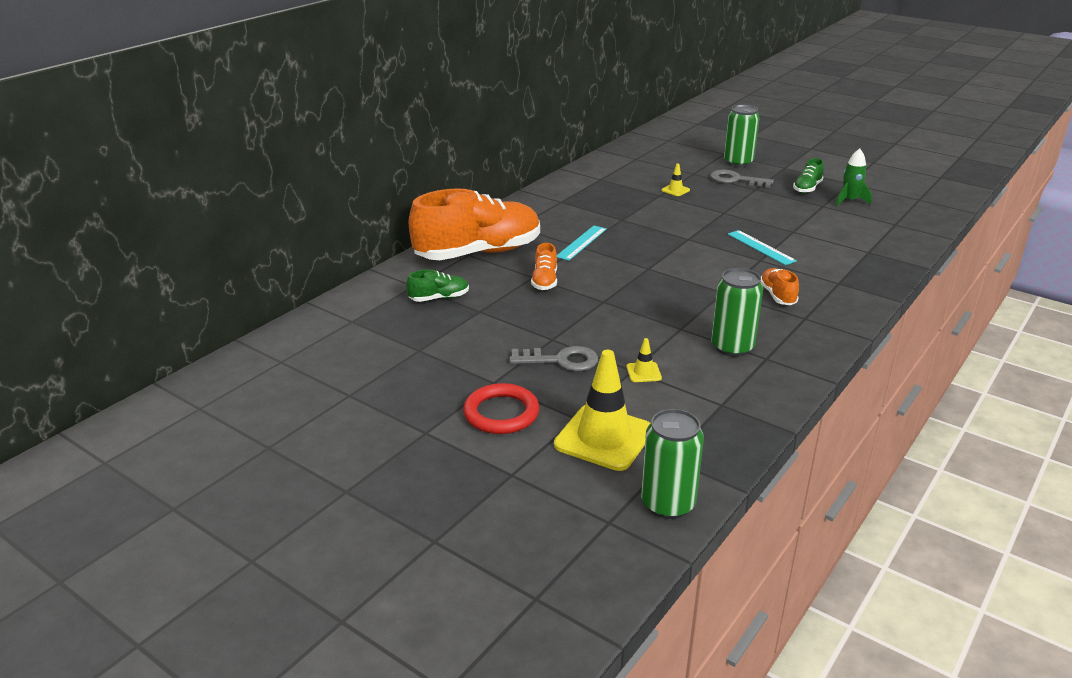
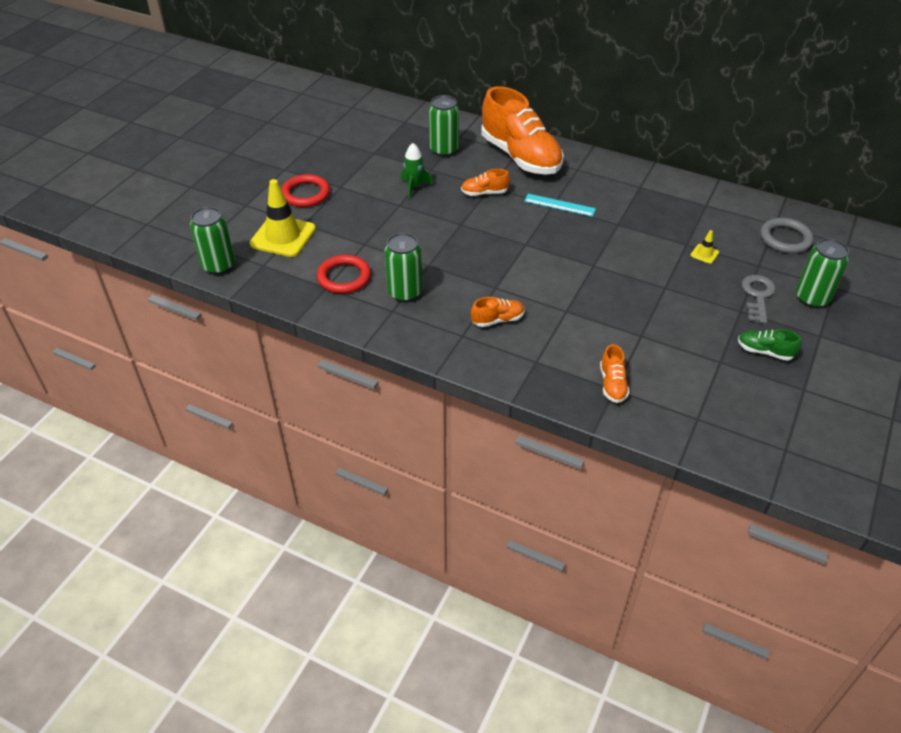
camera: 80 degrees right, 15 degrees up
(439, 298) = (444, 150): green shoe -> green can
(561, 360) = (371, 211): grey key -> none
(643, 372) = (361, 249): yellow traffic cone -> none
(657, 158) = (785, 239): none -> grey ring
(701, 389) = (344, 277): none -> red ring
(761, 247) = (593, 312): turquoise ruler -> none
(849, 201) = (746, 385): green rocket -> green rocket (414, 187)
(862, 251) = (612, 384): none -> orange shoe

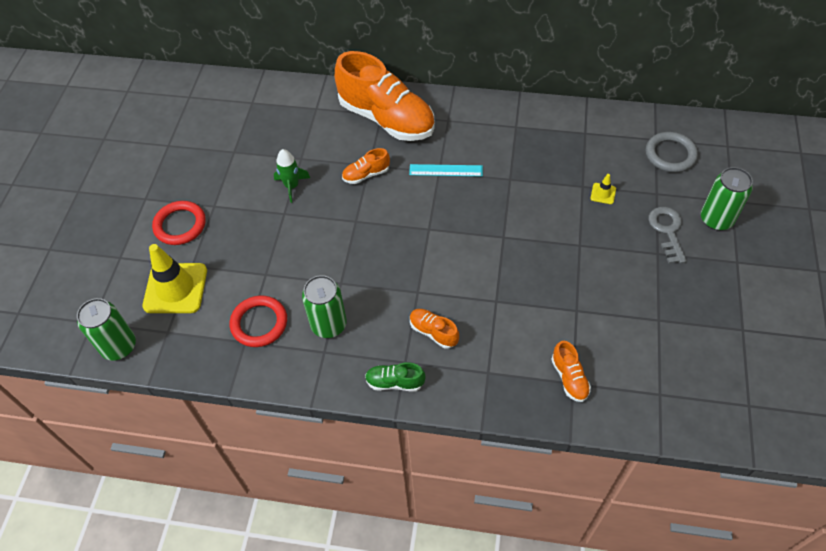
camera: 15 degrees left, 10 degrees up
(444, 150) = (306, 129): green can -> none
(497, 320) = (433, 332): orange shoe -> orange shoe turned 105 degrees counterclockwise
(765, 351) = (694, 295): green shoe -> green shoe (395, 382)

